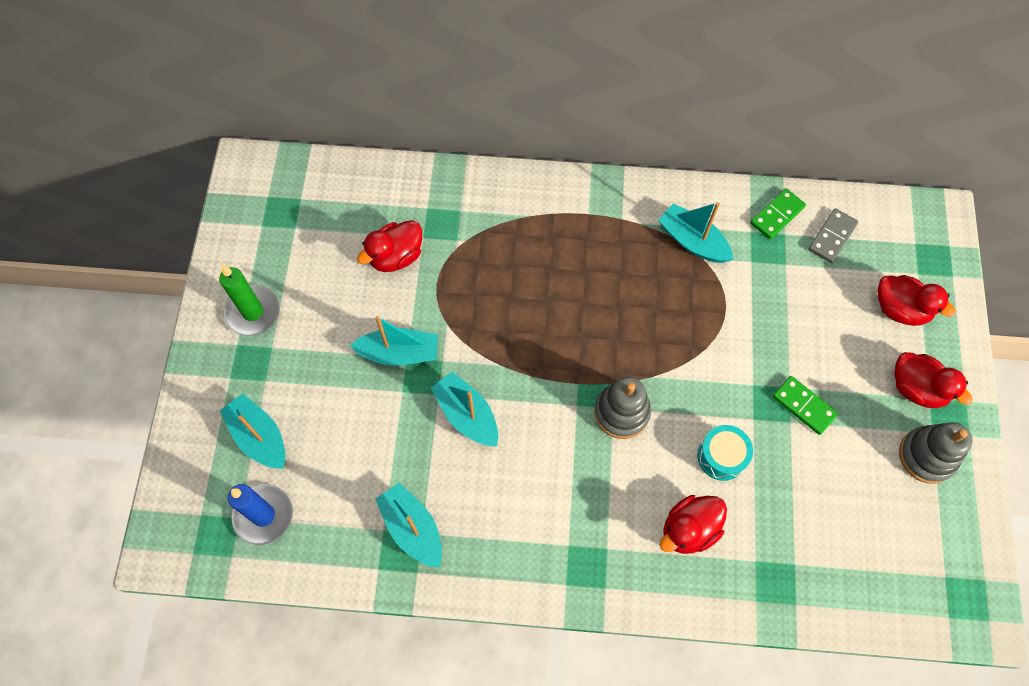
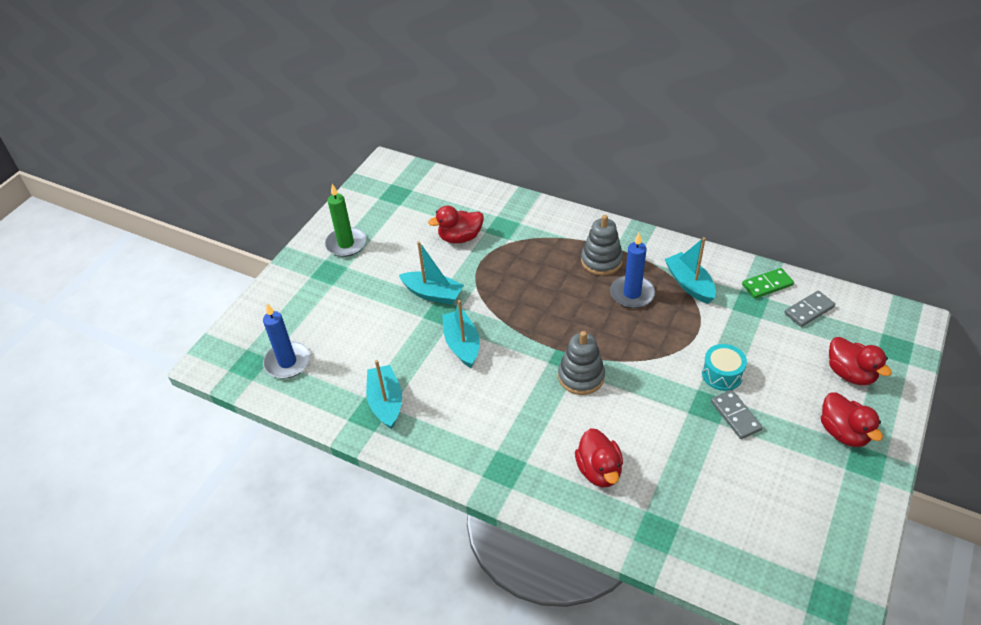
camera: 25 degrees right, 20 degrees down
(259, 437) = (310, 315): turquoise boat -> none
(634, 276) = (632, 294): none -> blue candle
(689, 530) = (599, 470): red duck -> red duck turned 90 degrees counterclockwise
(721, 456) = (649, 429): turquoise drum -> turquoise drum (722, 374)
(804, 406) = (735, 416): green domino -> grey domino
(927, 456) = (833, 483): grey stacking toy -> grey stacking toy (601, 261)

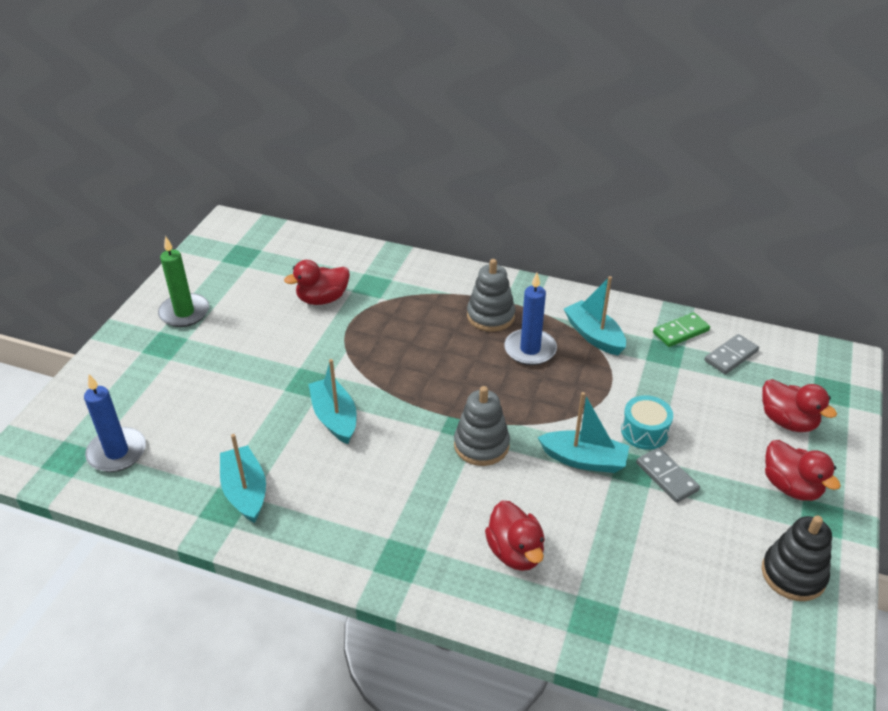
camera: 10 degrees left, 5 degrees down
(433, 294) = (294, 363): turquoise boat -> turquoise boat (584, 460)
(832, 509) = (793, 574): none -> black stacking toy

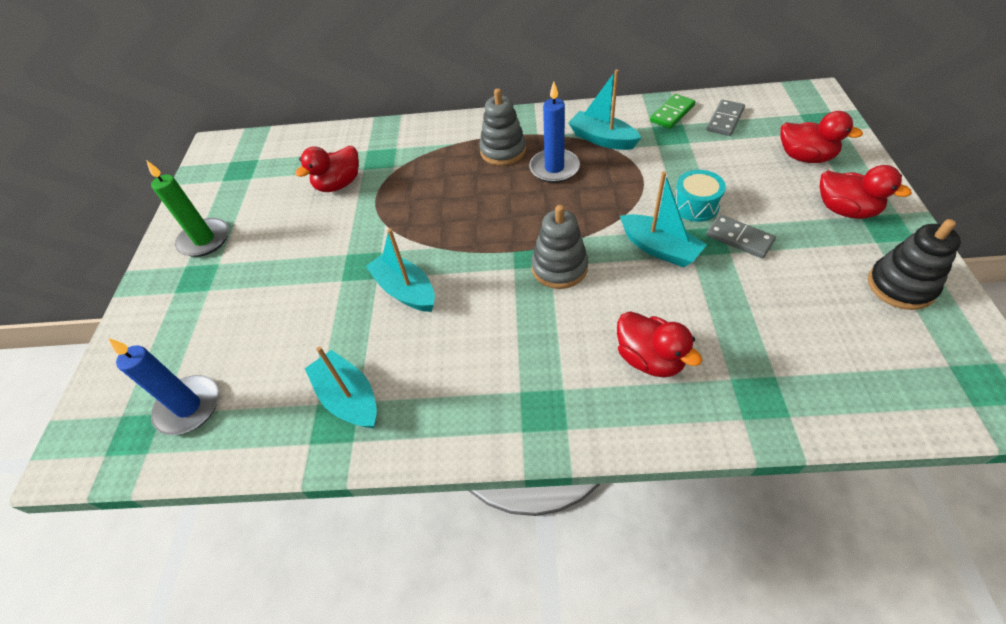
camera: 15 degrees left, 10 degrees up
(584, 460) = (659, 248): turquoise boat -> turquoise boat turned 45 degrees clockwise

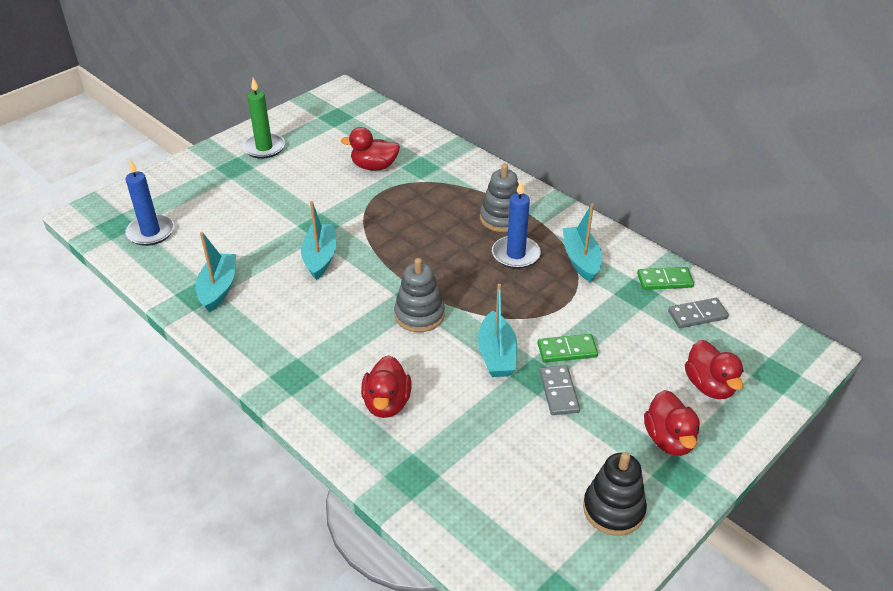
camera: 40 degrees right, 10 degrees down
(695, 205) = (567, 350): turquoise drum -> green domino

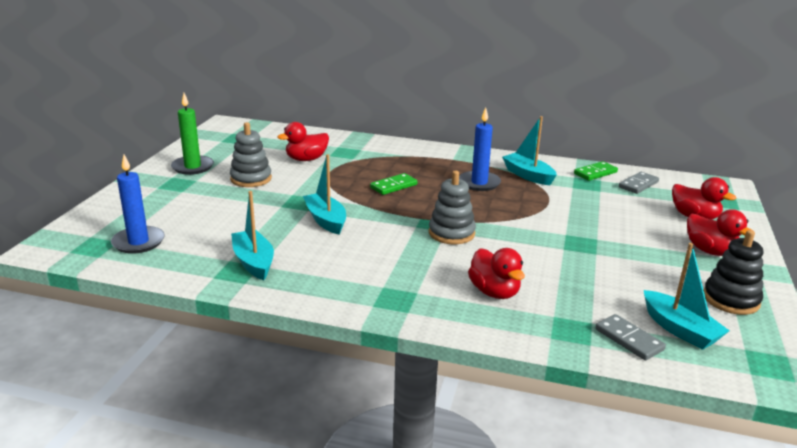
camera: 30 degrees left, 15 degrees down
(496, 354) = (538, 240): turquoise boat -> turquoise boat (680, 329)
(502, 218) = (443, 166): grey stacking toy -> grey stacking toy (251, 179)
(559, 392) = (608, 248): grey domino -> grey domino (629, 339)
(567, 350) = (583, 224): green domino -> green domino (393, 186)

